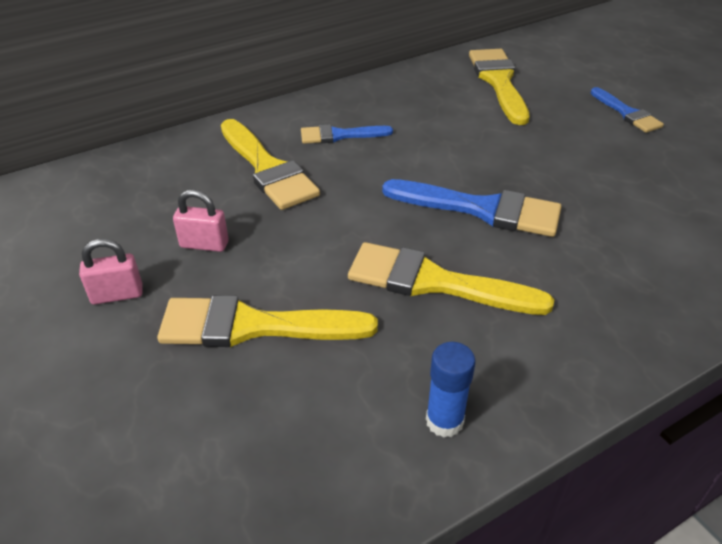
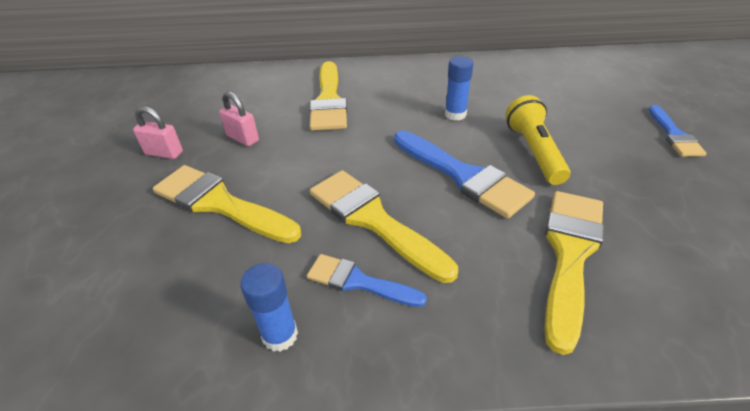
camera: 30 degrees right, 0 degrees up
(340, 135) = (399, 91): blue brush -> blue brush (358, 282)
(421, 146) = (455, 114): none -> blue glue stick
(499, 82) = (565, 82): yellow brush -> yellow brush (570, 255)
(525, 164) = (534, 151): none -> yellow flashlight

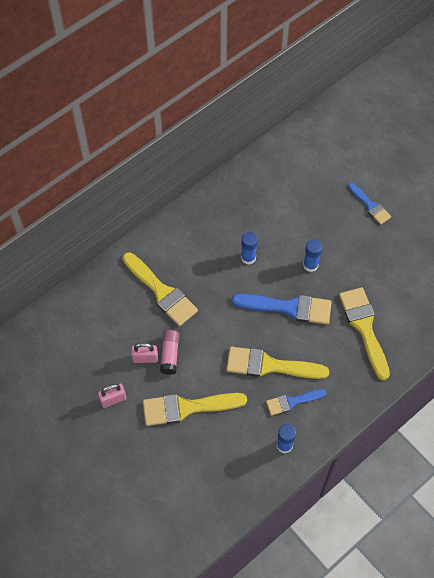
camera: 40 degrees left, 20 degrees up
(270, 148) = (170, 354): none -> pink glue stick
(534, 151) = (310, 265): yellow flashlight -> blue glue stick

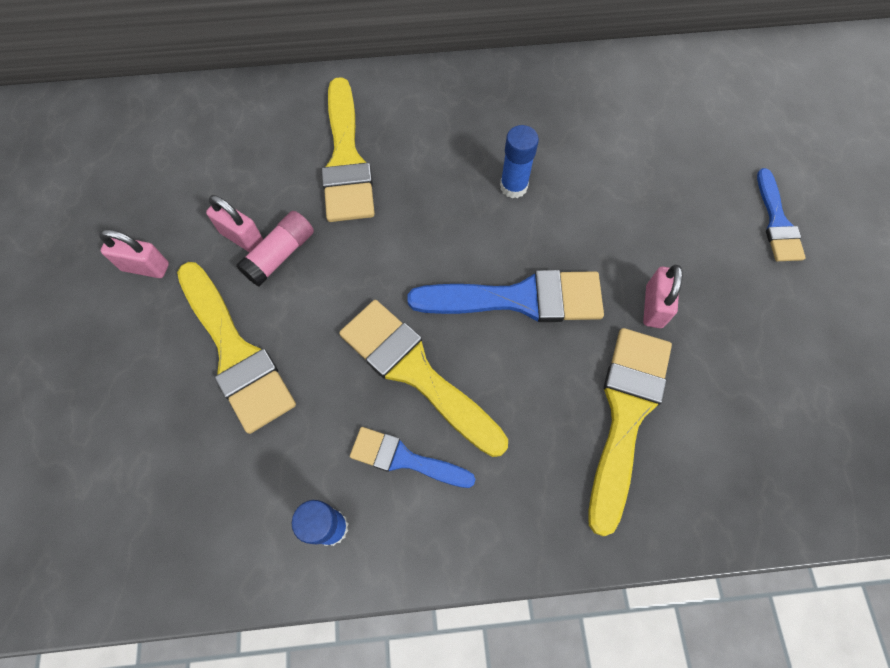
camera: 35 degrees right, 5 degrees up
(187, 407) = (235, 352): yellow brush -> yellow brush turned 150 degrees counterclockwise
(288, 308) = (518, 299): blue brush -> blue brush turned 45 degrees counterclockwise
(310, 265) = (606, 255): blue glue stick -> none
(345, 276) = (653, 306): none -> pink padlock

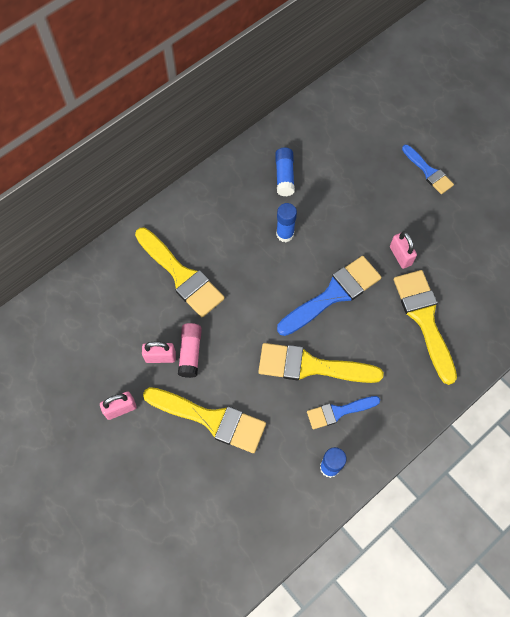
camera: 35 degrees left, 0 degrees up
(567, 119) = (284, 176): none -> blue glue stick

